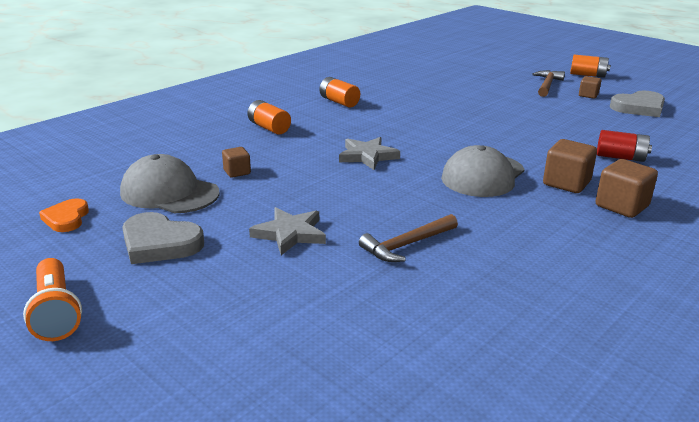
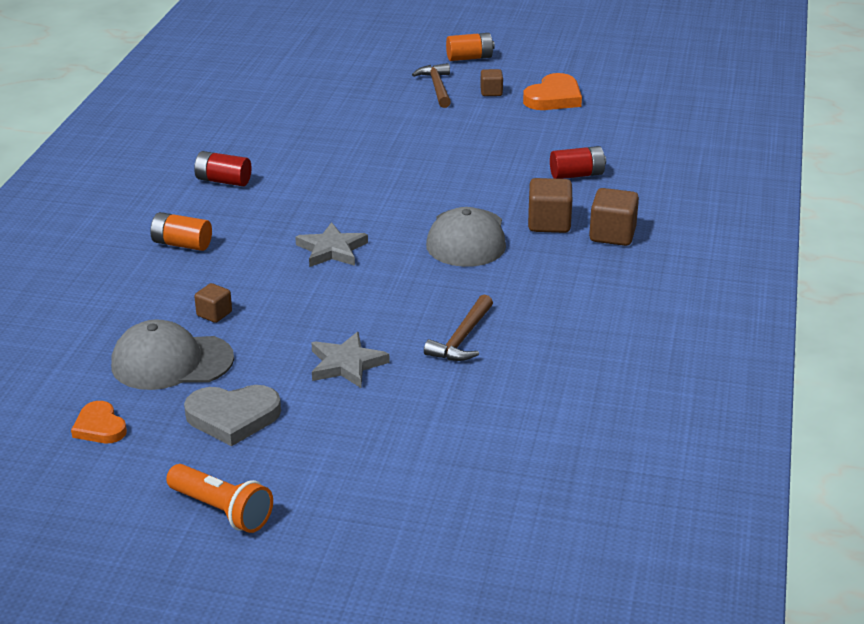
camera: 30 degrees left, 5 degrees up
(339, 102) = (223, 181): orange battery -> red battery
(639, 108) = (554, 98): grey heart -> orange heart

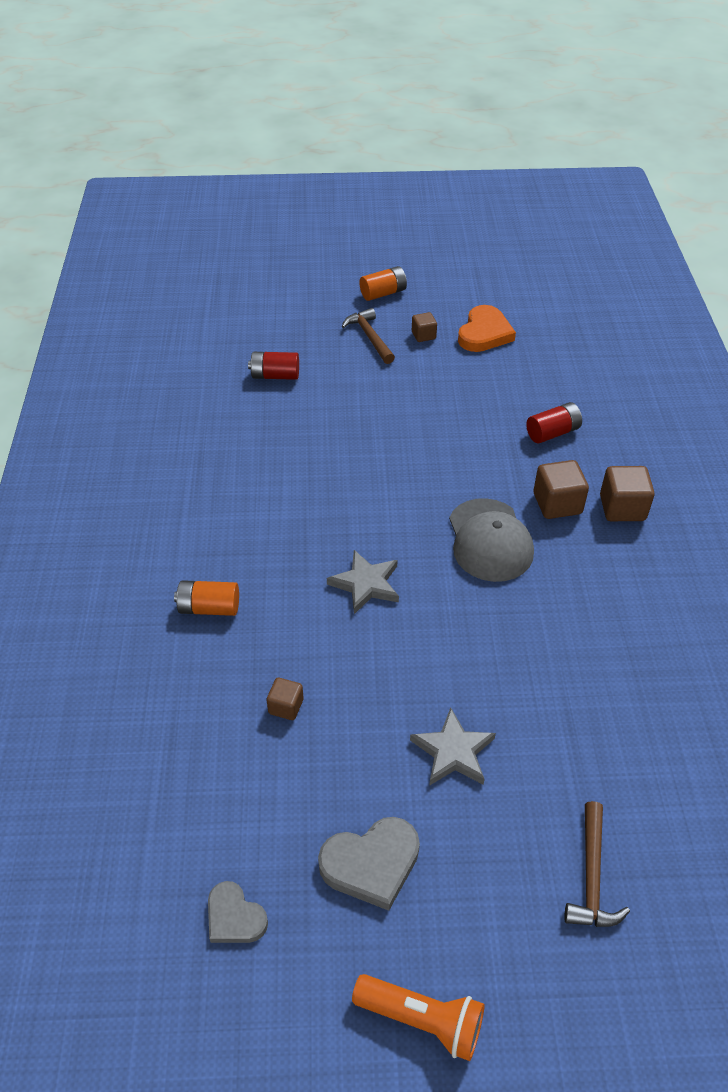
camera: 15 degrees left, 15 degrees up
(100, 427) = (234, 917): orange heart -> grey heart
(171, 362) = (271, 792): grey cap -> none
(223, 181) = (214, 505): red battery -> red battery (275, 376)
(462, 338) = (549, 686): brown hammer -> brown hammer (592, 876)

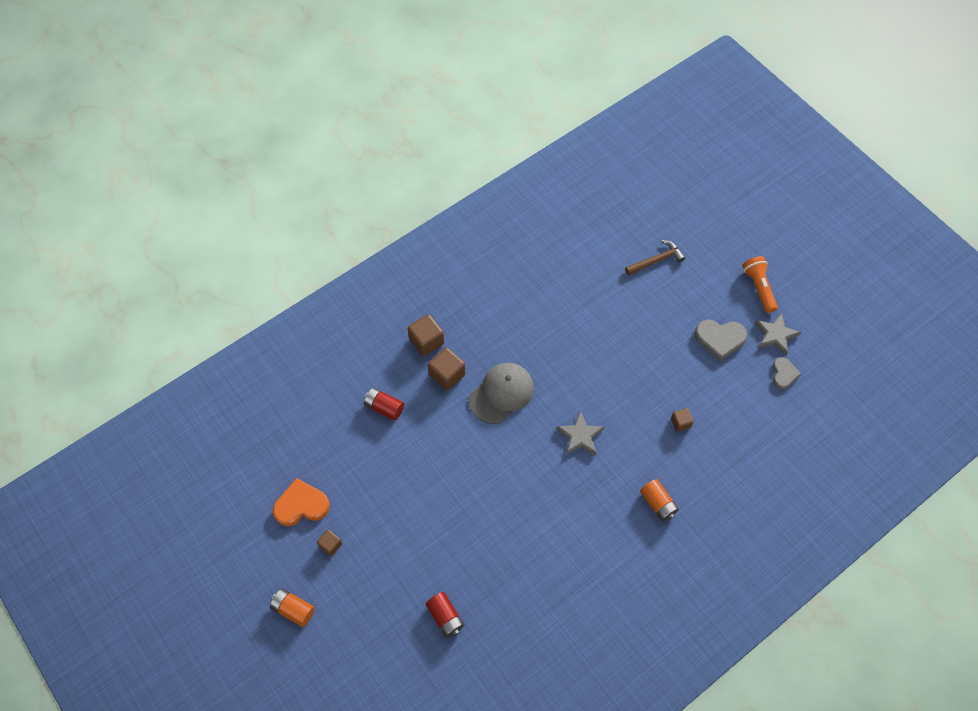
camera: 125 degrees left, 15 degrees up
(369, 337) = (357, 581): brown hammer -> none
(371, 864) = (719, 339): grey heart -> grey heart turned 150 degrees clockwise
(453, 751) = (643, 339): grey star -> grey star (775, 335)

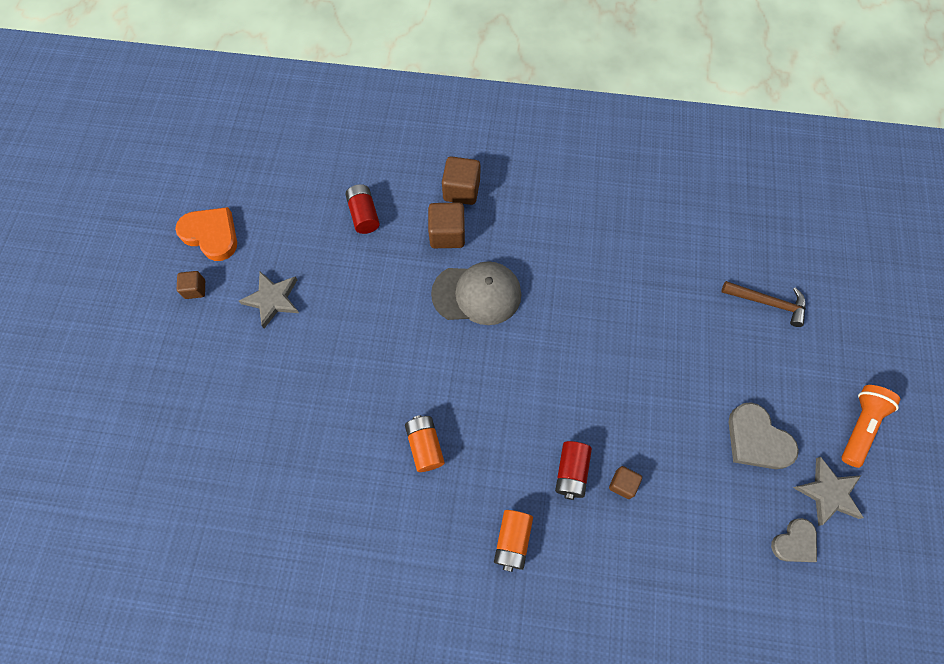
camera: 45 degrees right, 5 degrees up
(293, 609) = (110, 314): orange battery -> orange battery (425, 446)
(445, 617) = (210, 445): red battery -> red battery (571, 472)
(580, 436) = (507, 401): grey star -> grey star (272, 300)

